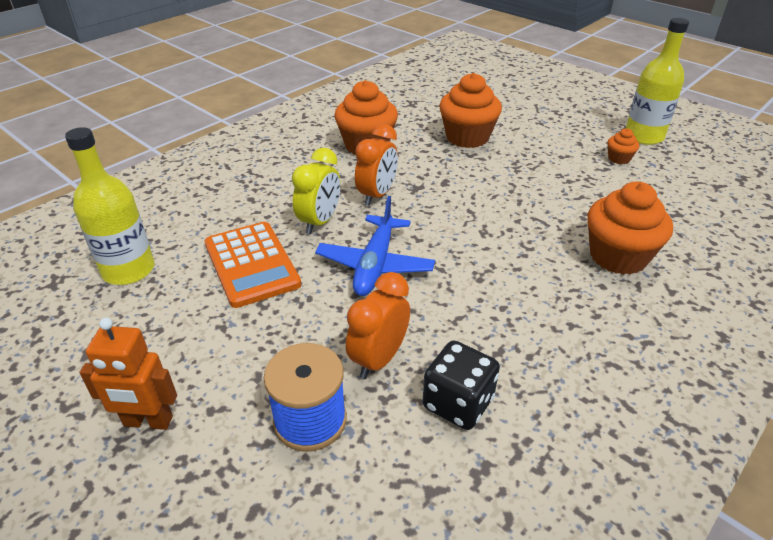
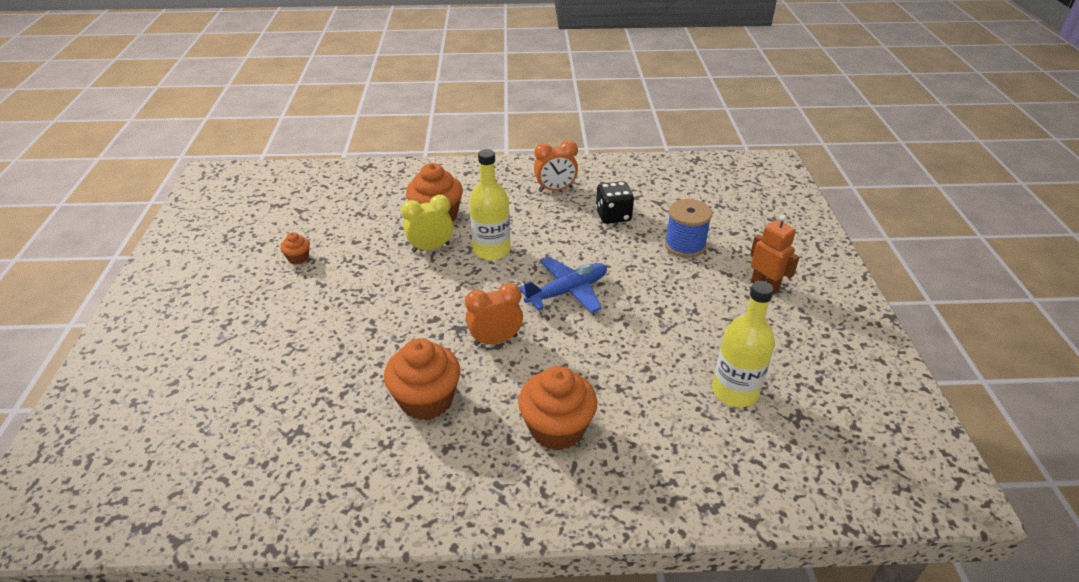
camera: 135 degrees left, 0 degrees up
(251, 264) = (643, 340): orange calculator -> none
(319, 222) = (564, 344): yellow clock -> yellow clock (431, 248)
(379, 359) = (626, 248): orange clock -> orange clock (555, 189)
(467, 137) = (341, 348): orange cupcake -> orange cupcake (557, 428)
(644, 136) = (241, 260): yellow bottle -> yellow bottle (491, 250)

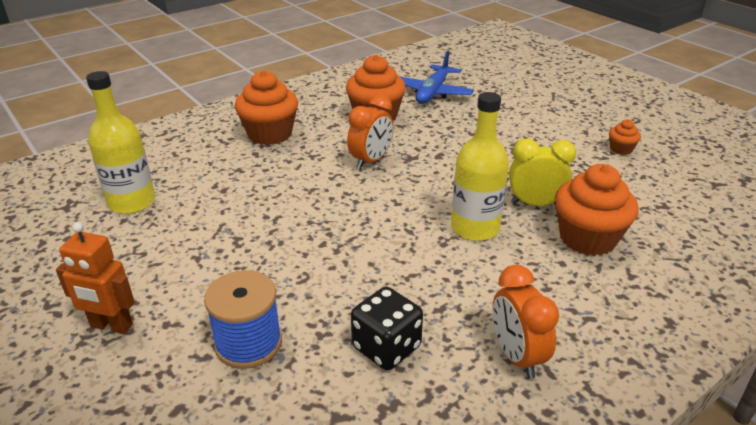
camera: 145 degrees right, 5 degrees down
(431, 248) = (535, 204): yellow clock -> yellow clock turned 120 degrees counterclockwise
(555, 189) = (516, 356): orange clock -> orange clock turned 60 degrees counterclockwise
(567, 291) = (349, 221): blue plane -> blue plane (433, 93)

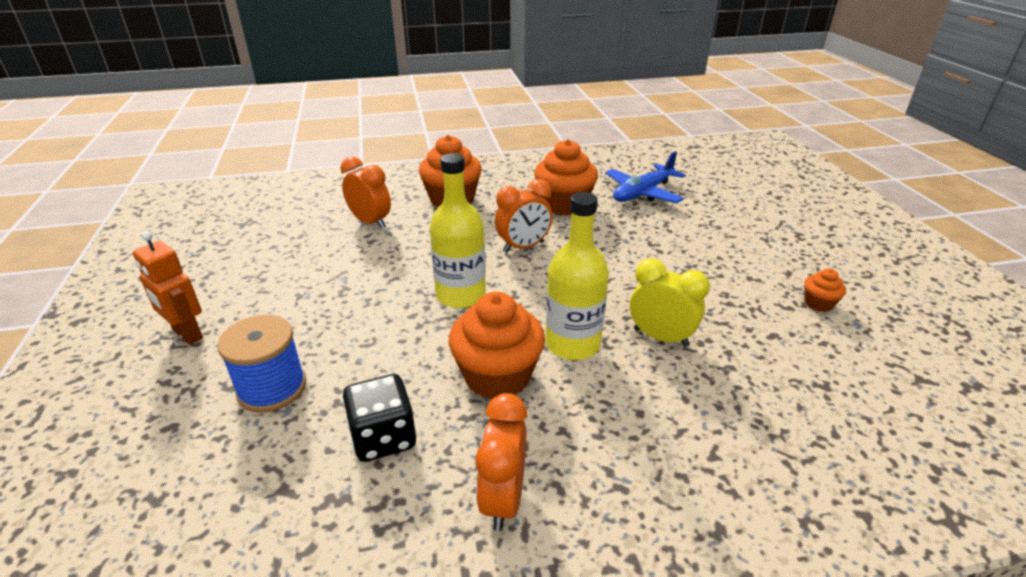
camera: 25 degrees right, 0 degrees up
(132, 202) = (292, 233): yellow bottle -> yellow bottle (460, 295)
(207, 173) = (370, 222): none -> orange clock
(587, 238) = (692, 394): orange cupcake -> orange cupcake (497, 376)

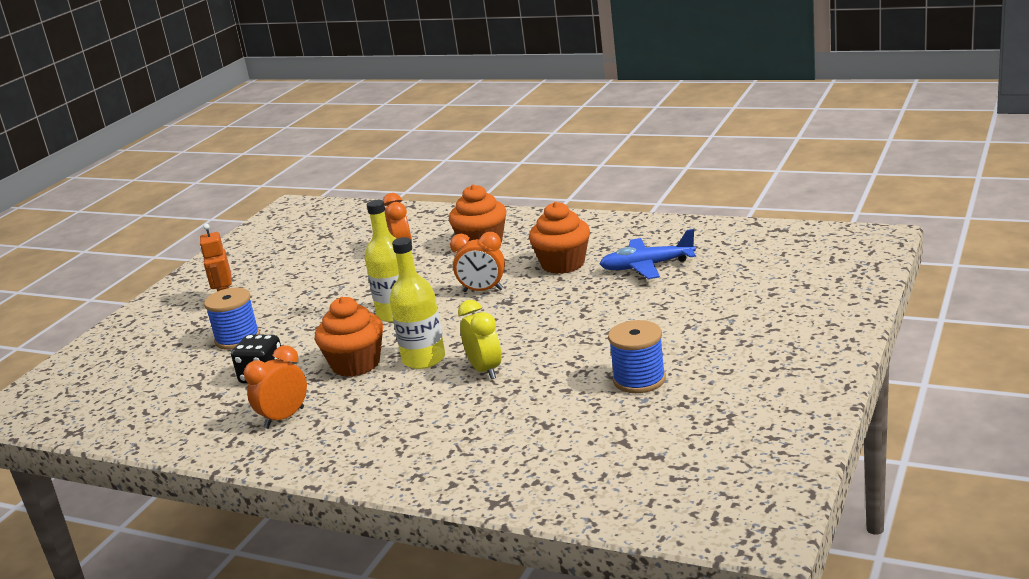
camera: 40 degrees right, 10 degrees down
(818, 303) = (639, 380): orange cupcake -> blue spool

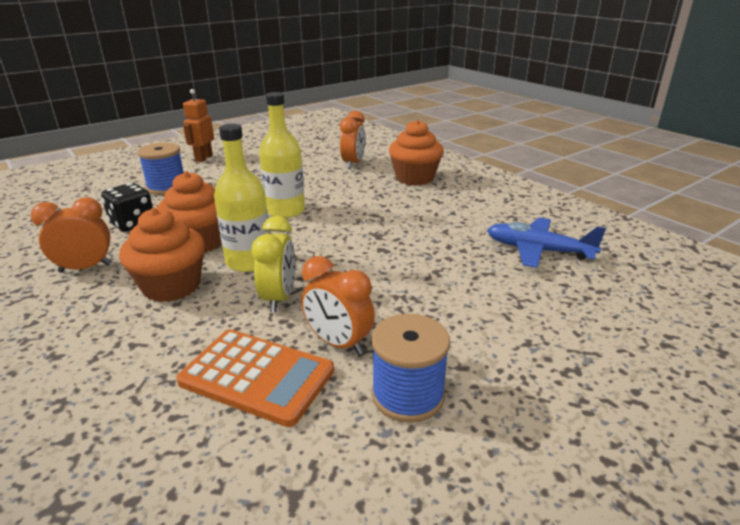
camera: 25 degrees right, 5 degrees up
(483, 291) = (370, 217): orange clock -> orange clock (338, 343)
(532, 411) = (257, 376): none -> orange calculator
(563, 264) = (461, 218): orange cupcake -> orange cupcake (171, 286)

